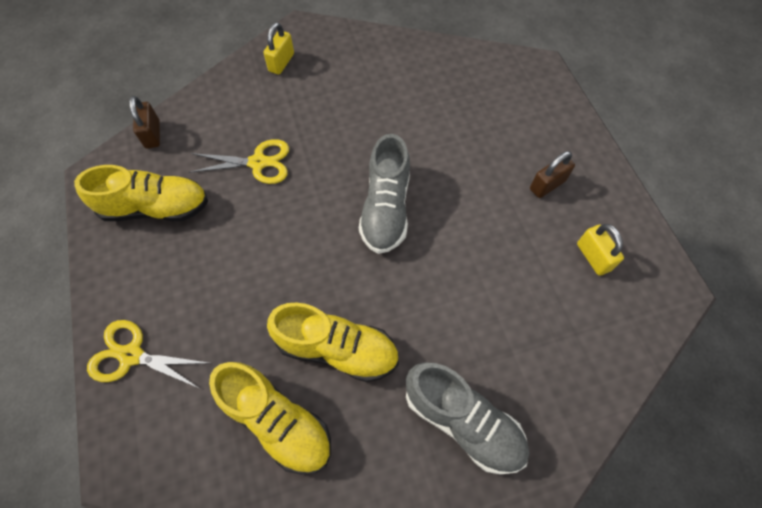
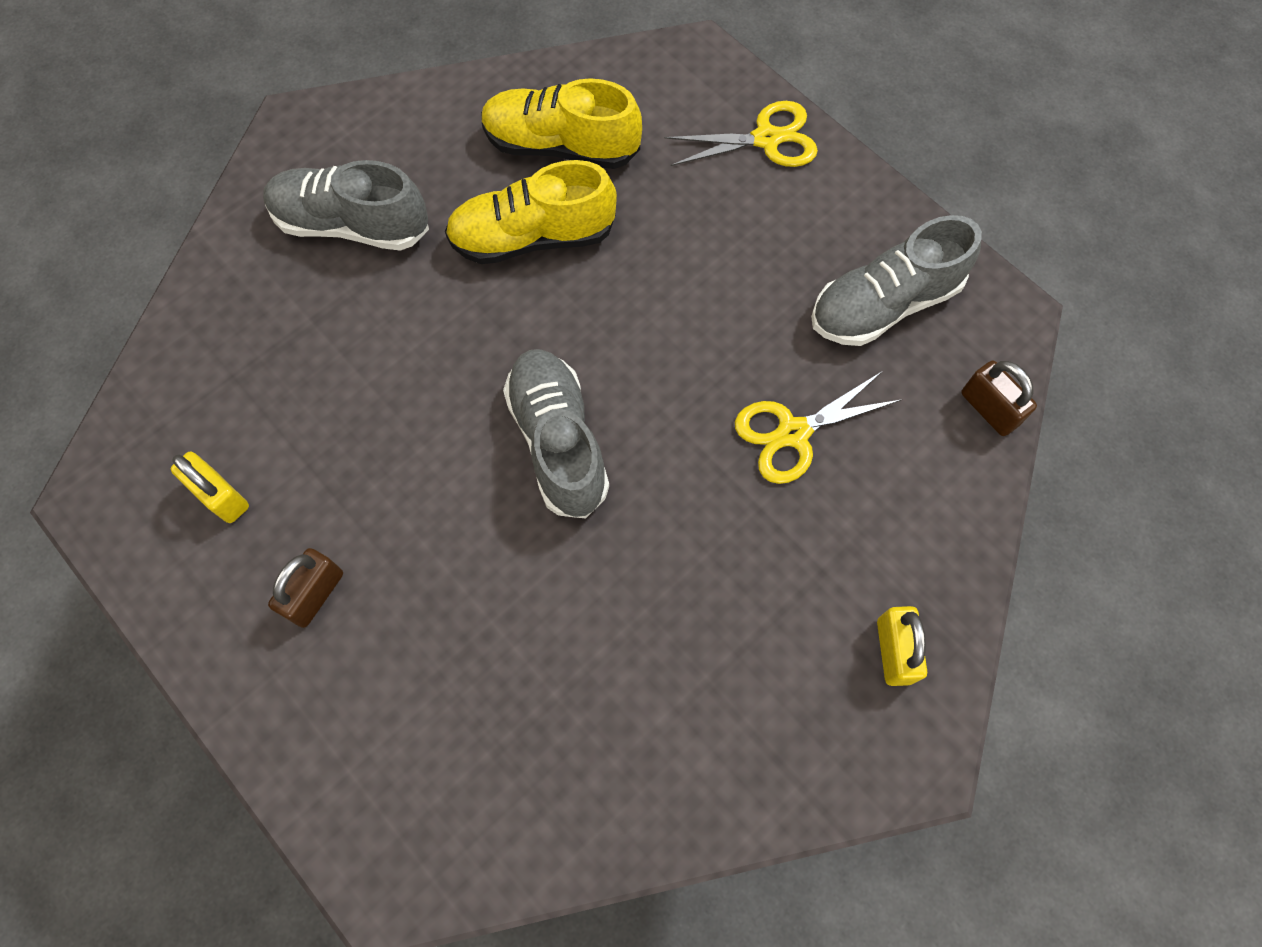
camera: 155 degrees right, 5 degrees up
(156, 208) = (884, 304): yellow shoe -> grey shoe

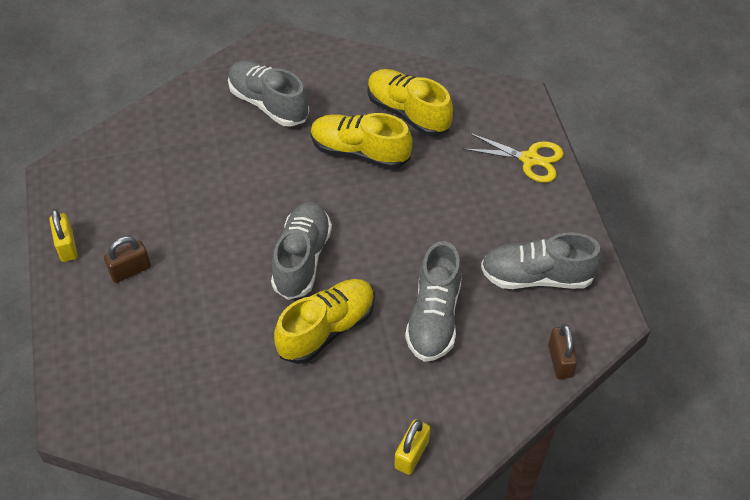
camera: 30 degrees right, 15 degrees down
(221, 496) = (116, 202): yellow padlock -> yellow padlock (67, 246)
(662, 530) = (327, 329): none -> yellow shoe
(793, 433) = (434, 317): yellow scissors -> grey shoe

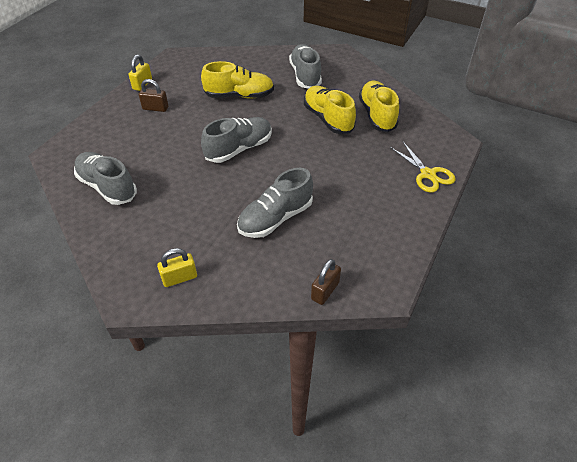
camera: 40 degrees right, 5 degrees down
(327, 329) = (212, 187): yellow shoe -> yellow shoe (239, 96)
(537, 276) = (362, 236): grey shoe -> grey shoe (107, 187)

